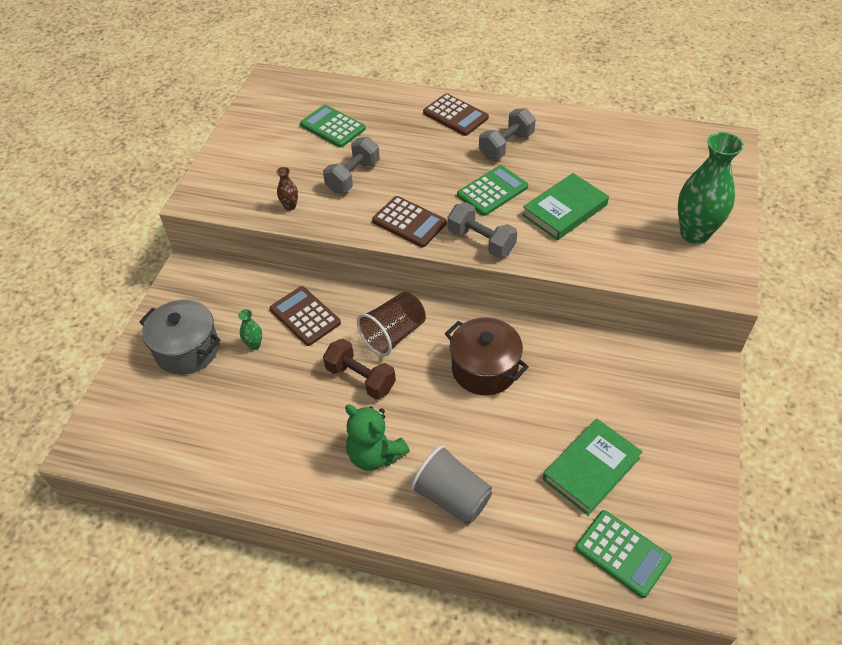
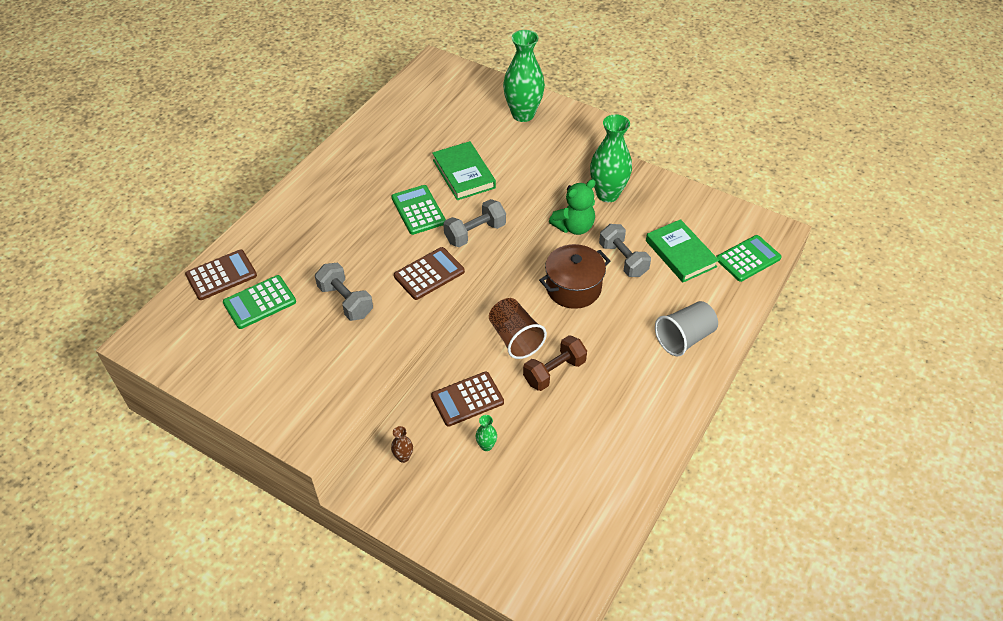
camera: 75 degrees left, 0 degrees up
(187, 350) = (470, 504): grey pot -> none
(290, 206) = (362, 358): brown vase -> brown vase (403, 457)
(375, 455) = (634, 378): green teddy bear -> green teddy bear (574, 227)
(455, 115) = (301, 208): brown calculator -> brown calculator (221, 275)
(506, 145) = (364, 186): grey dumbbell -> grey dumbbell (623, 259)
(653, 369) = (607, 194): none -> green vase

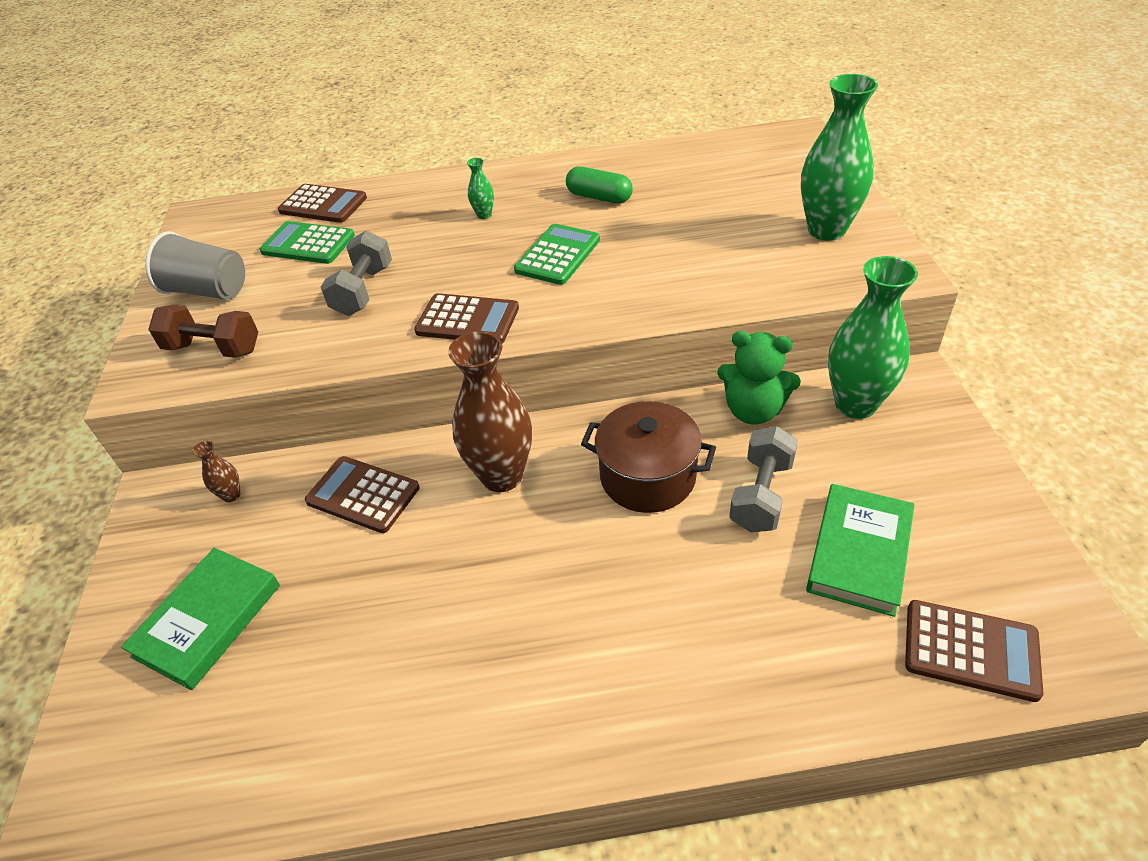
camera: 55 degrees right, 5 degrees down
(387, 164) = (599, 197): none -> green capsule
(463, 174) = (659, 250): green book -> green book (208, 620)
(475, 233) = (575, 313): grey dumbbell -> none
(486, 446) = (301, 560): green vase -> green vase (484, 215)
(515, 338) = (502, 476): brown cup -> brown vase
(554, 371) = (482, 550): brown dumbbell -> brown dumbbell (213, 348)
(684, 338) = (699, 667): grey cup -> grey cup (208, 291)
(748, 259) = (971, 650): green calculator -> brown calculator

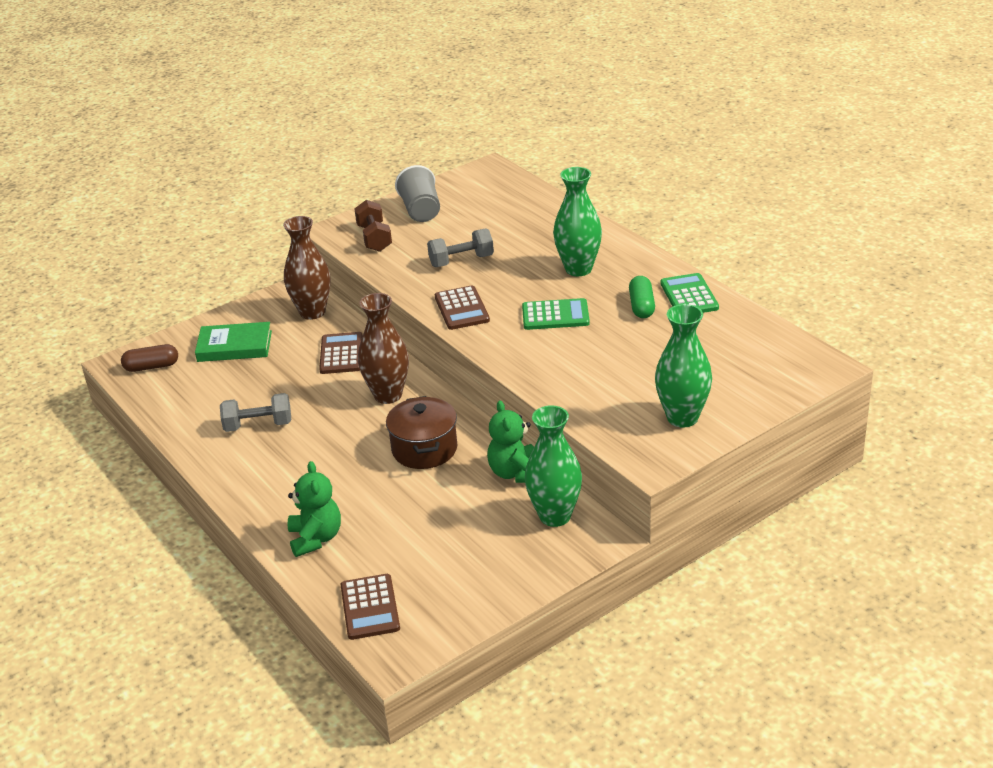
camera: 60 degrees right, 10 degrees down
(130, 771) = (151, 367): none -> brown capsule
(231, 495) = (312, 312): brown vase -> brown vase, size x2.36
(308, 244) = (492, 220): green calculator -> green calculator (689, 296)
(323, 205) = (538, 205): brown calculator -> none
(484, 215) = (578, 269): green vase -> green vase, size x2.36
(761, 494) = (440, 498): grey dumbbell -> grey dumbbell (258, 425)
(777, 667) = (315, 538): none -> green teddy bear
(859, 552) = (417, 549): green book -> none

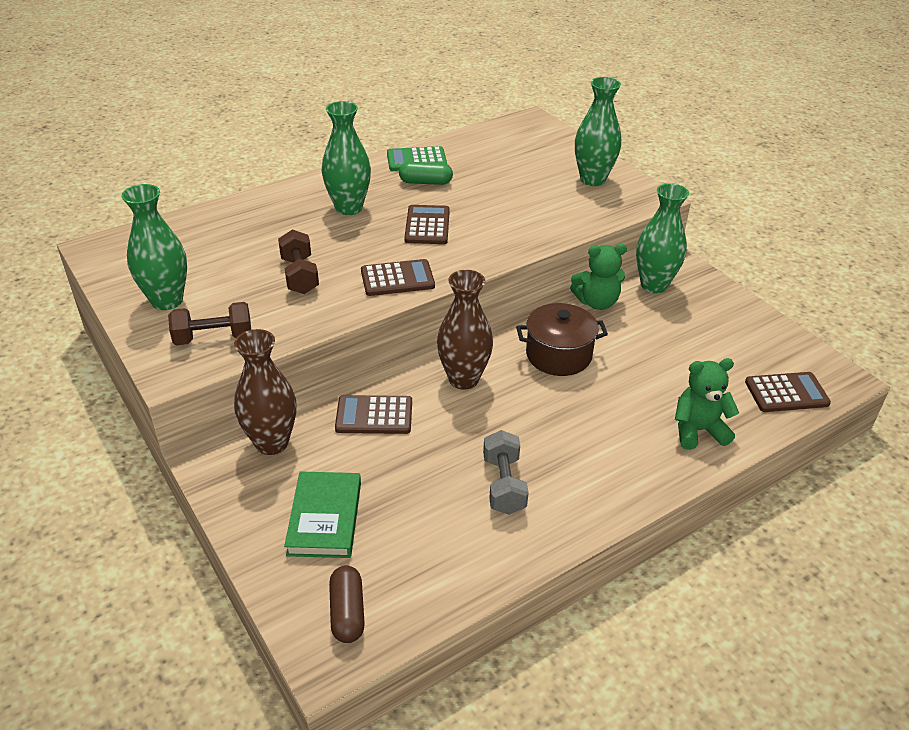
camera: 90 degrees left, 5 degrees up
(421, 211) = (167, 301): grey cup -> green vase
(461, 261) = (300, 275): grey dumbbell -> brown dumbbell
(555, 315) = (427, 225): green calculator -> brown calculator

